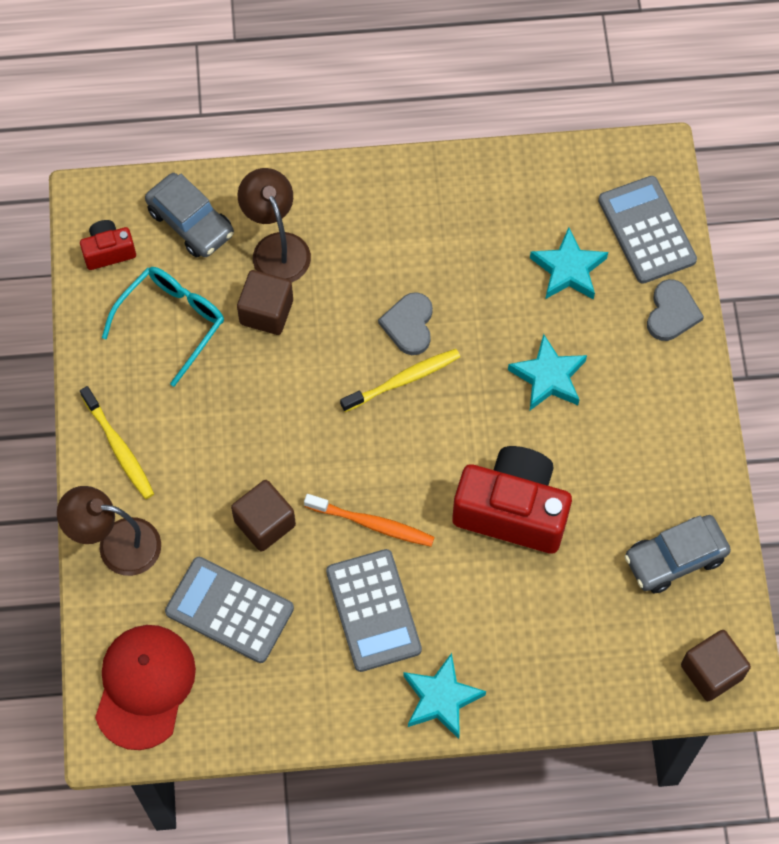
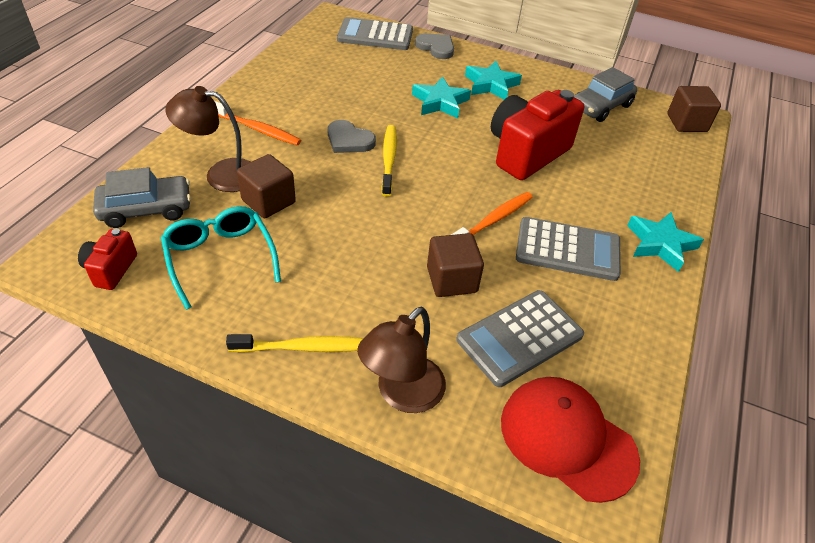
camera: 65 degrees left, 20 degrees down
(366, 230) = (257, 129): none -> orange toothbrush
(568, 269) = (373, 68): turquoise star -> turquoise star (491, 85)
(675, 558) = (601, 106): grey car -> grey car turned 45 degrees clockwise

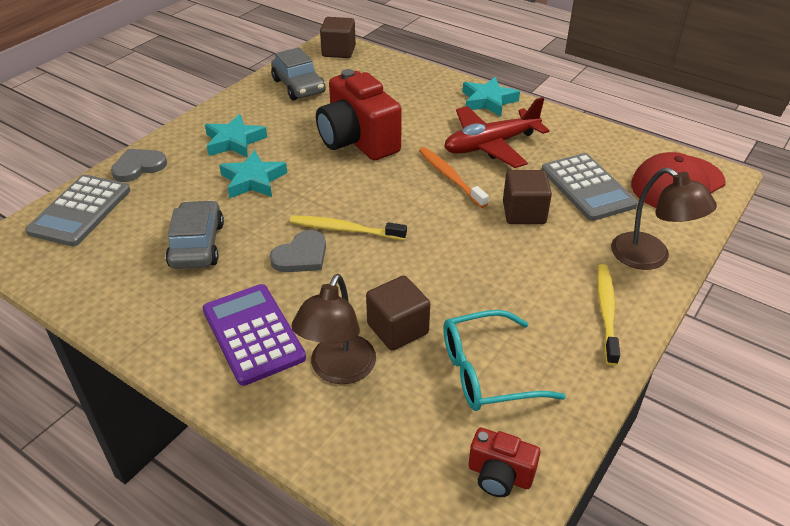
camera: 75 degrees left, 5 degrees down
(146, 209) = (393, 445): grey car -> grey car (197, 245)
(257, 129) = (253, 334): orange toothbrush -> purple calculator
(567, 249) = (491, 145): grey calculator -> red plane

